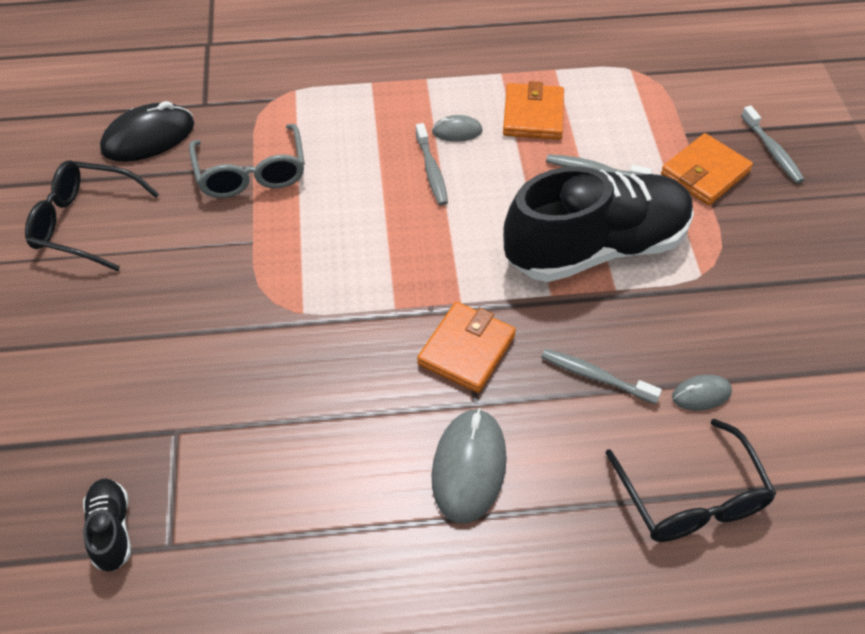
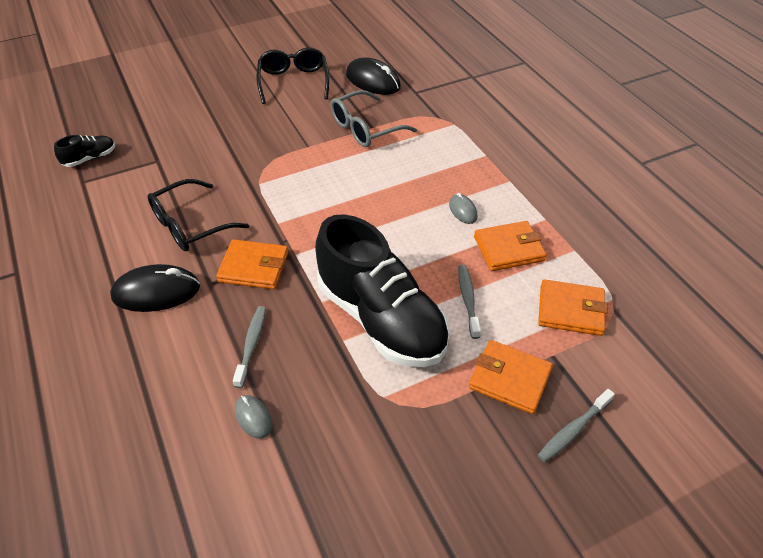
camera: 70 degrees right, 5 degrees down
(431, 171) = (414, 208): grey toothbrush -> none
(469, 467) = (156, 292): grey mouse -> black mouse
(634, 101) = (570, 310): none -> orange wallet
(691, 497) = (153, 427): black glasses -> black glasses (190, 225)

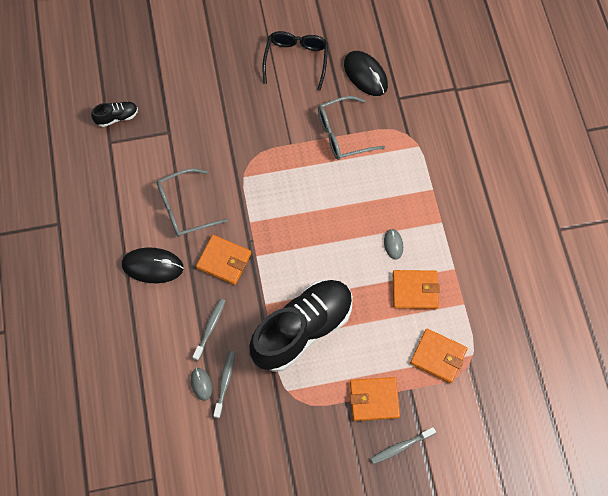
camera: 15 degrees right, 20 degrees up
(190, 225) = (185, 208): black glasses -> grey glasses
(381, 319) = (302, 329): black shoe -> black shoe turned 105 degrees counterclockwise
(468, 300) = (368, 328): grey toothbrush -> grey toothbrush (225, 382)
(510, 379) = (374, 399): orange wallet -> orange wallet turned 45 degrees counterclockwise

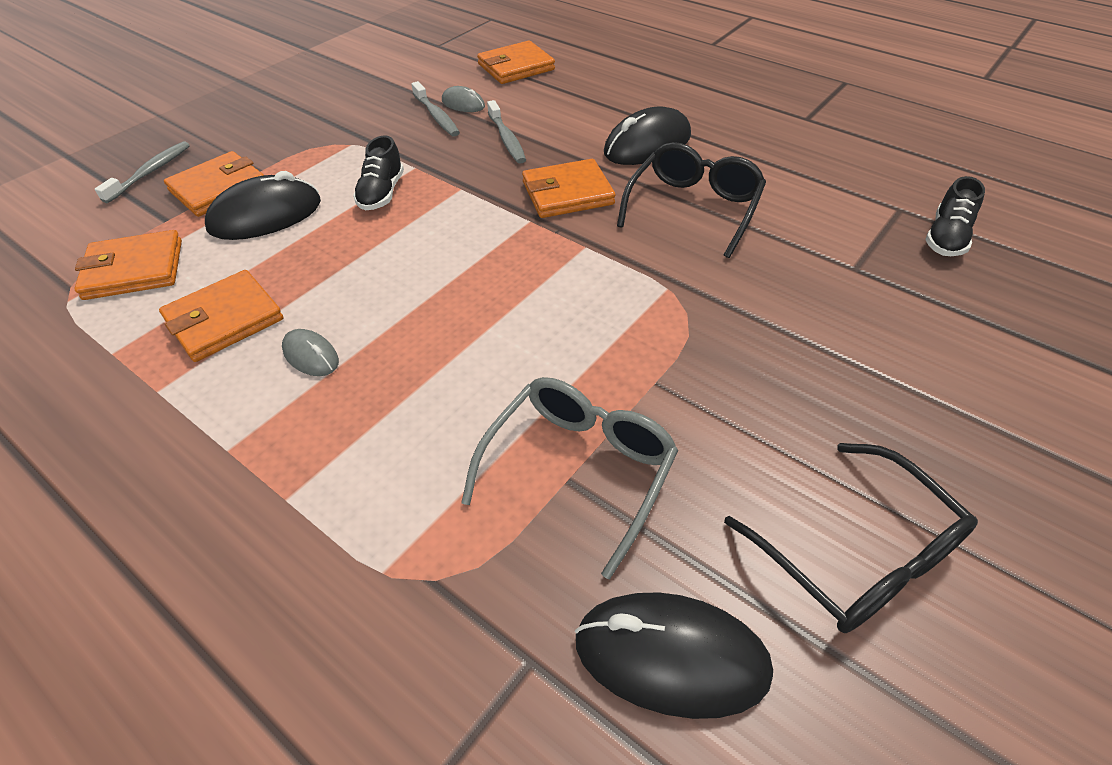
camera: 140 degrees right, 20 degrees down
(136, 403) = (516, 67): none -> orange wallet
(185, 208) = (693, 208): grey glasses -> black glasses
(302, 329) = (382, 193): black shoe -> black shoe, size x0.41
(364, 354) = (265, 216): none -> black mouse

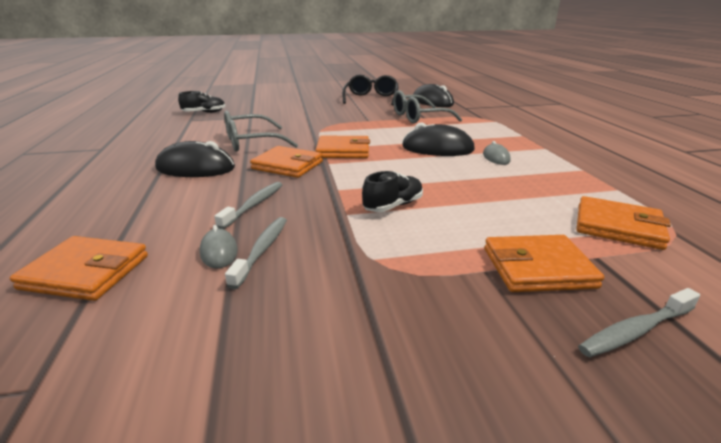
camera: 140 degrees left, 20 degrees down
(224, 320) = (542, 181): orange wallet -> orange wallet (343, 151)
(265, 216) = (496, 225): black mouse -> black mouse (437, 148)
(693, 208) = (251, 142): black glasses -> grey glasses

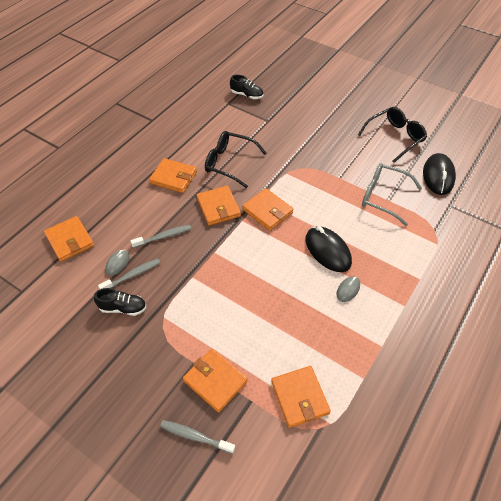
camera: 45 degrees right, 25 degrees up
(195, 168) = (173, 177): black mouse -> orange wallet
(251, 142) = (230, 163): grey glasses -> black glasses
(393, 206) = (220, 288): black shoe -> black shoe (123, 308)

